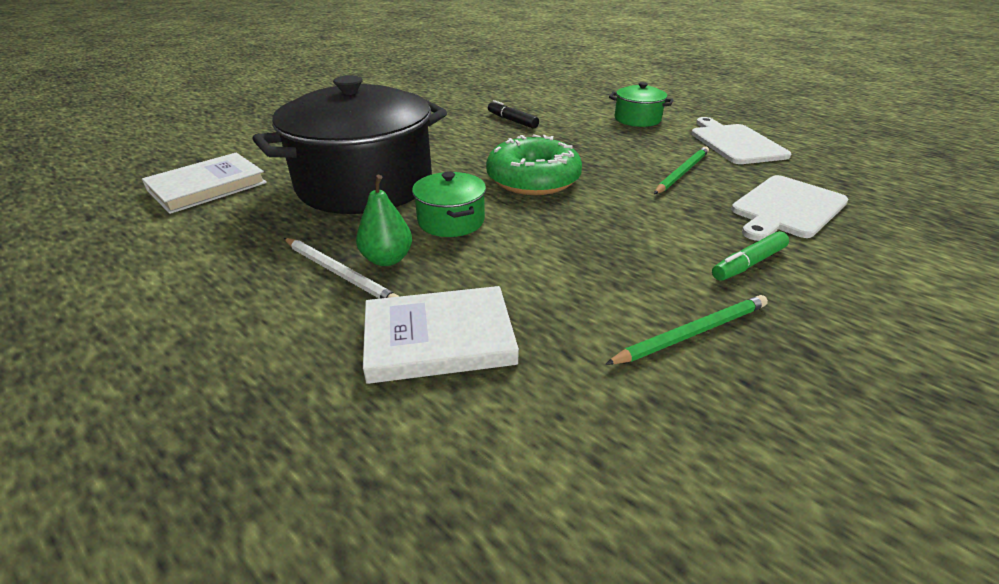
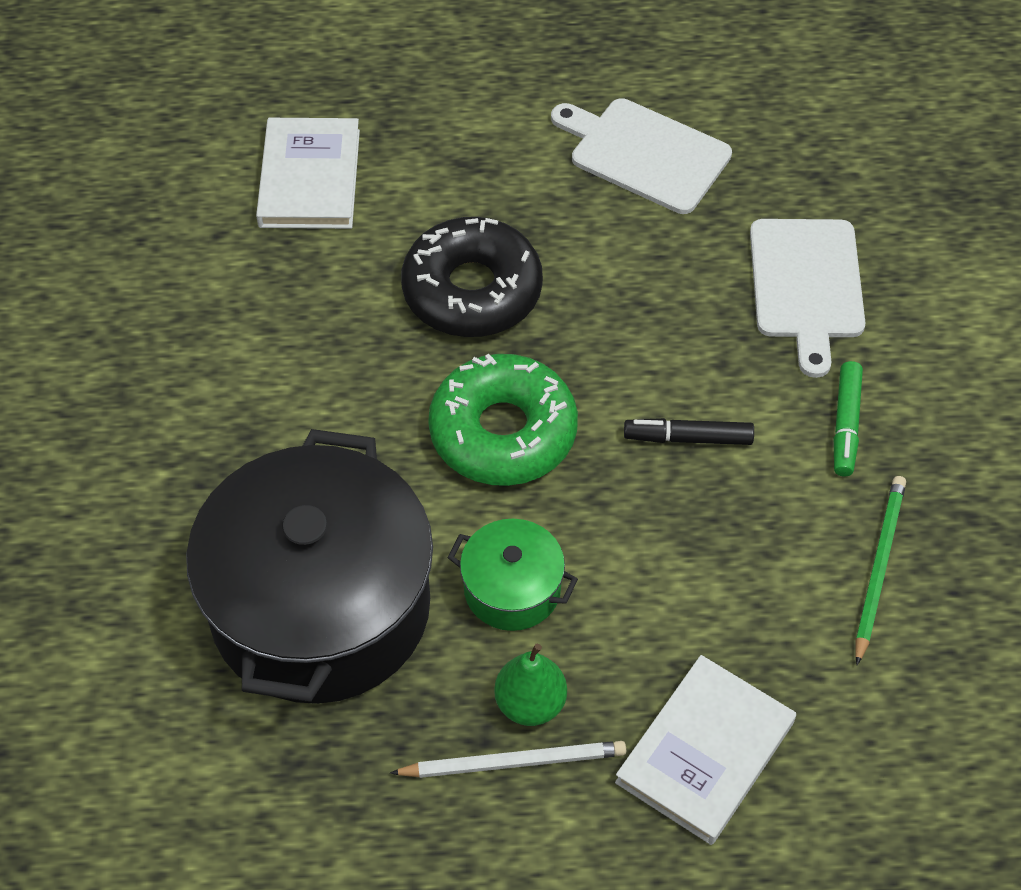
camera: 45 degrees left, 20 degrees up
(207, 187) = (124, 783): white book -> white book (310, 178)
(512, 121) = (305, 297): black marker -> black marker (688, 438)
(586, 143) = (472, 290): none -> black donut
(637, 119) = (469, 166): green pot -> none
(682, 172) = (648, 283): green pencil -> none

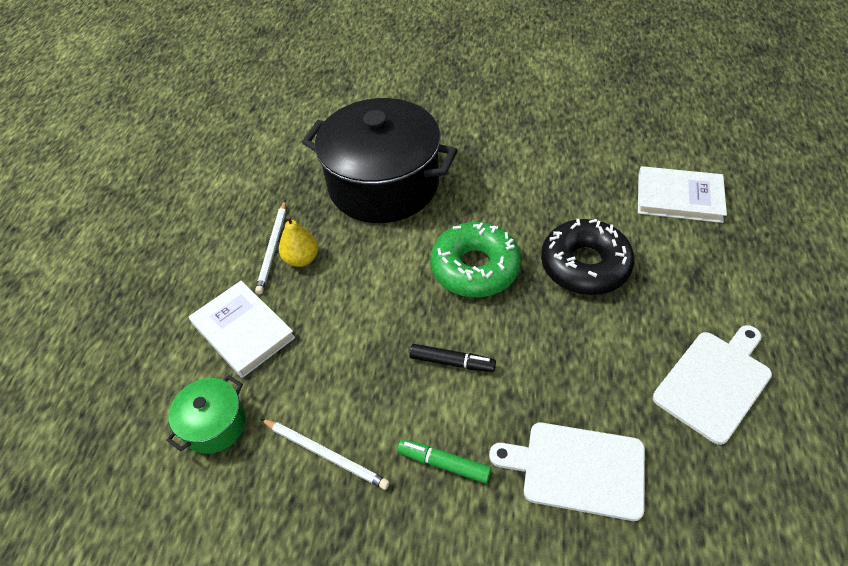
camera: 105 degrees right, 5 degrees down
(512, 589) = (370, 259): green pot -> green pot (214, 424)
(530, 703) = (301, 259): green pear -> yellow pear
(688, 438) = (452, 362): black marker -> black marker turned 90 degrees clockwise
(878, 567) = (326, 454): green pencil -> white pencil

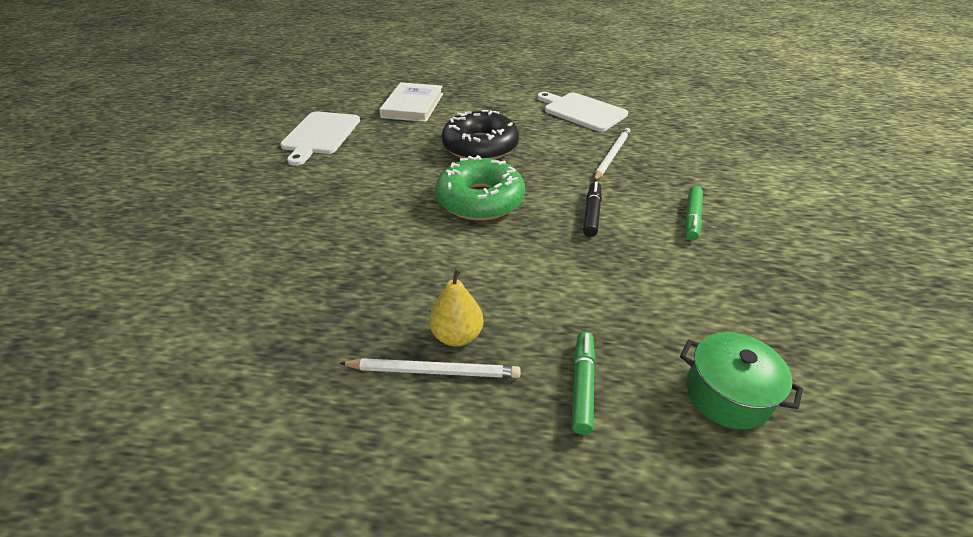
camera: 95 degrees left, 10 degrees down
(243, 330) = (582, 386): white book -> green marker
(326, 454) = (717, 290): white pencil -> white pencil (612, 155)
(383, 185) = (338, 265): black pot -> none
(577, 469) = (667, 161): white cutting board -> white cutting board (320, 135)

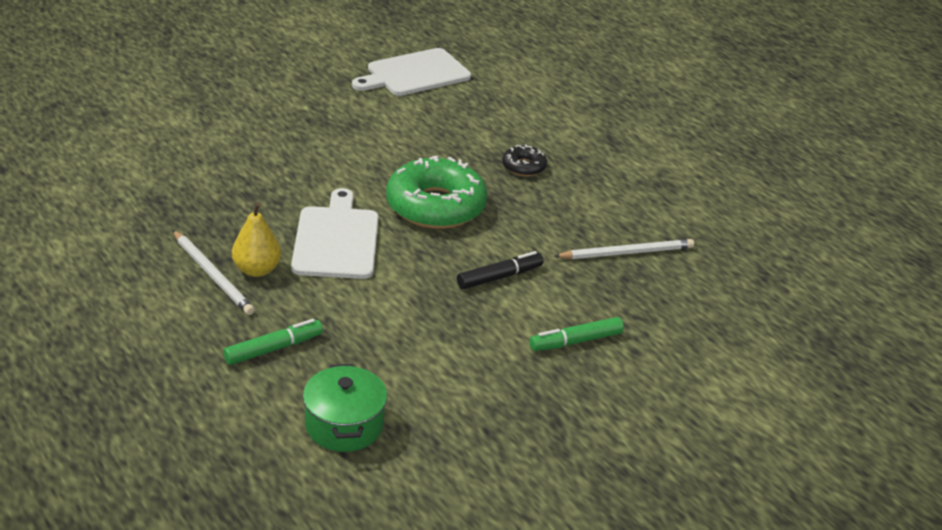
camera: 45 degrees right, 5 degrees down
(413, 105) = (541, 93): white book -> none
(480, 147) = (524, 167): black donut -> black donut, size x0.47
(582, 111) = (696, 199): white cutting board -> white cutting board (336, 239)

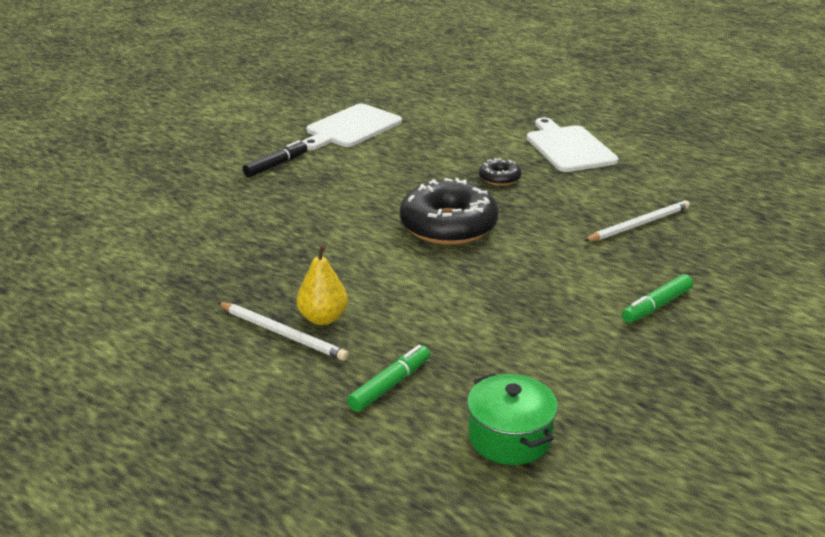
camera: 15 degrees left, 5 degrees down
(336, 239) = (379, 274): white cutting board -> white cutting board (568, 147)
(435, 206) = (448, 225): green donut -> black donut
(499, 277) = (549, 270): black marker -> black marker (276, 165)

